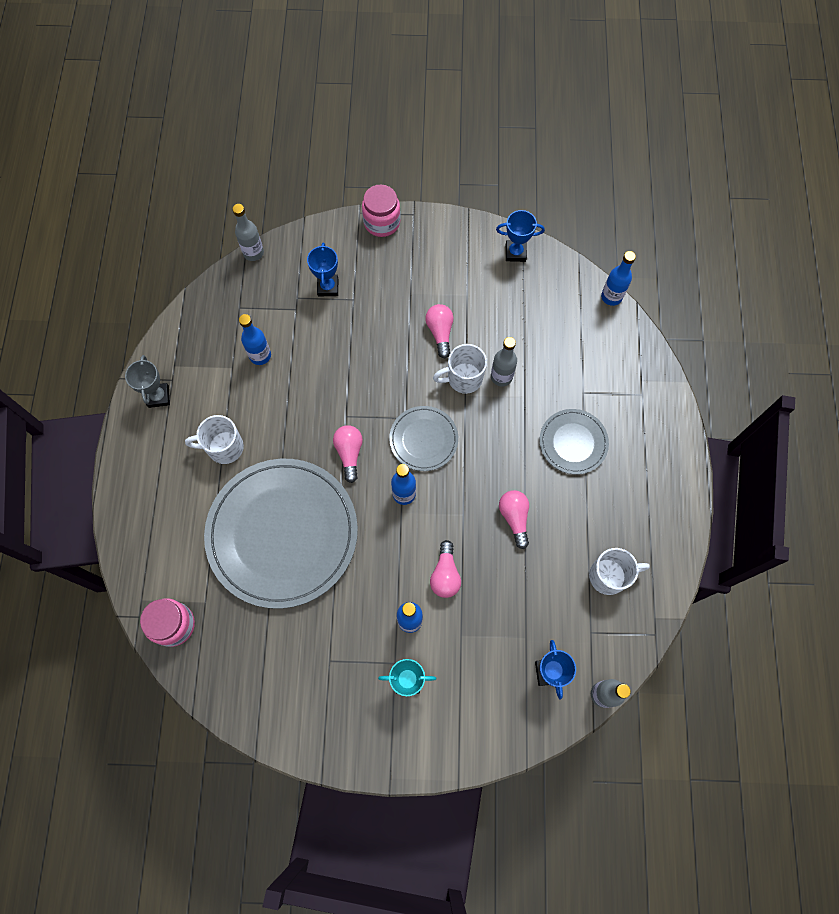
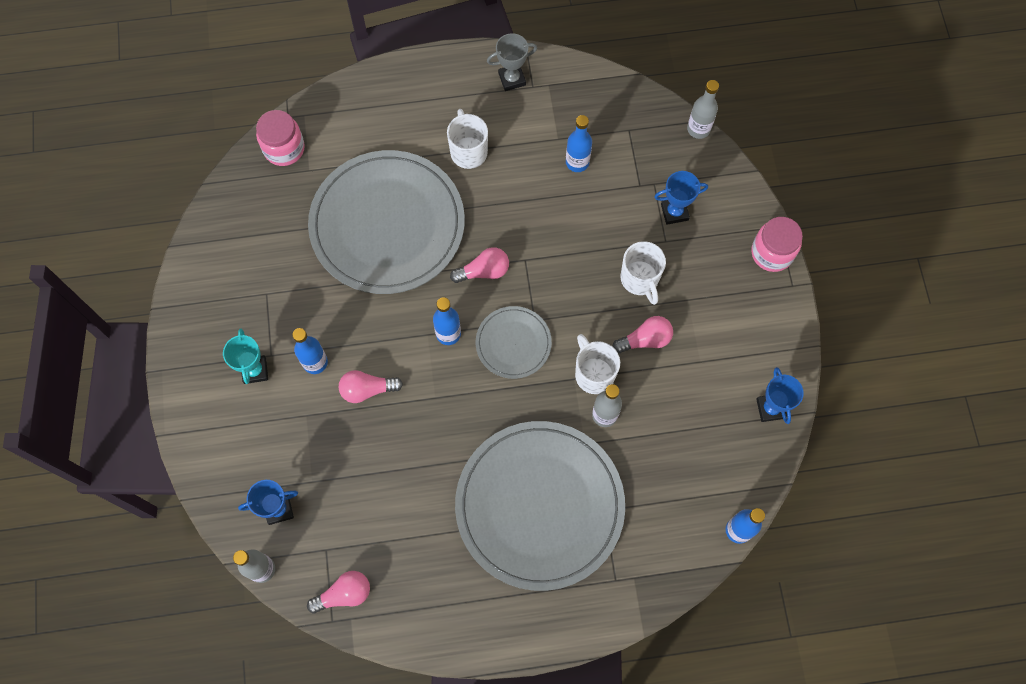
camera: 80 degrees right, 0 degrees up
(514, 518) = (440, 452): pink light bulb -> pink light bulb (344, 594)
(573, 442) = (539, 505): grey plate -> grey plate, size x2.12
(609, 576) = (390, 563): white mug -> white mug (640, 279)

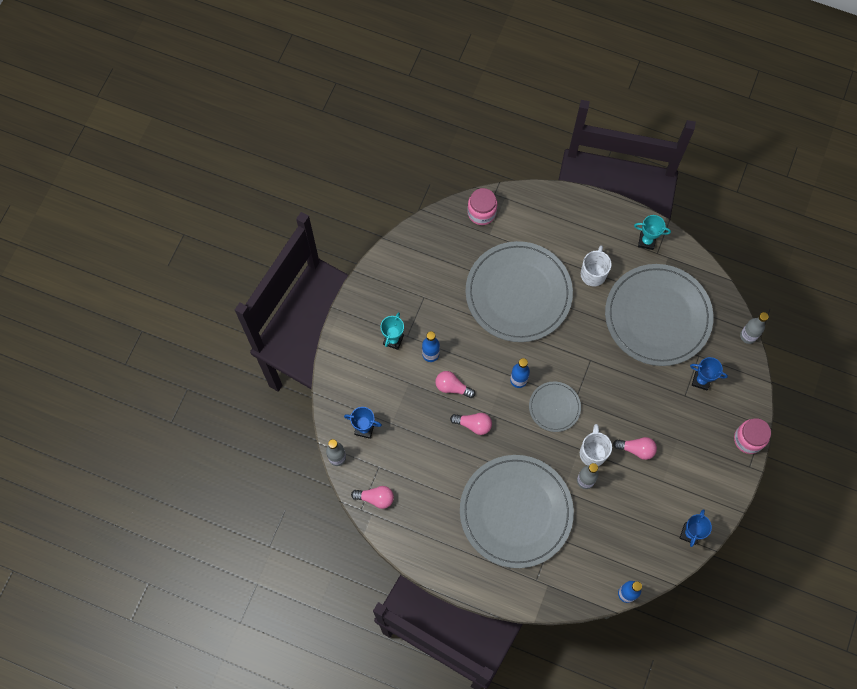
camera: 30 degrees right, 0 degrees up
(484, 271) = (561, 353): pink light bulb -> pink light bulb (473, 424)
(512, 79) = (646, 241): grey trophy -> turquoise trophy
(577, 162) = (657, 316): blue bottle -> grey plate
(640, 279) = (654, 411): white mug -> none

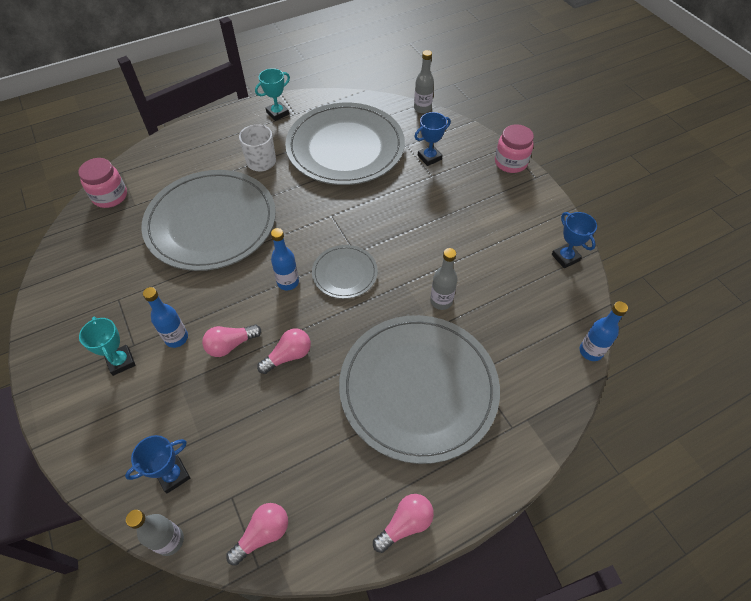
camera: 50 degrees left, 15 degrees down
(593, 452) = (419, 275): white mug -> none
(636, 449) = (447, 240): pink light bulb -> pink light bulb (405, 524)

